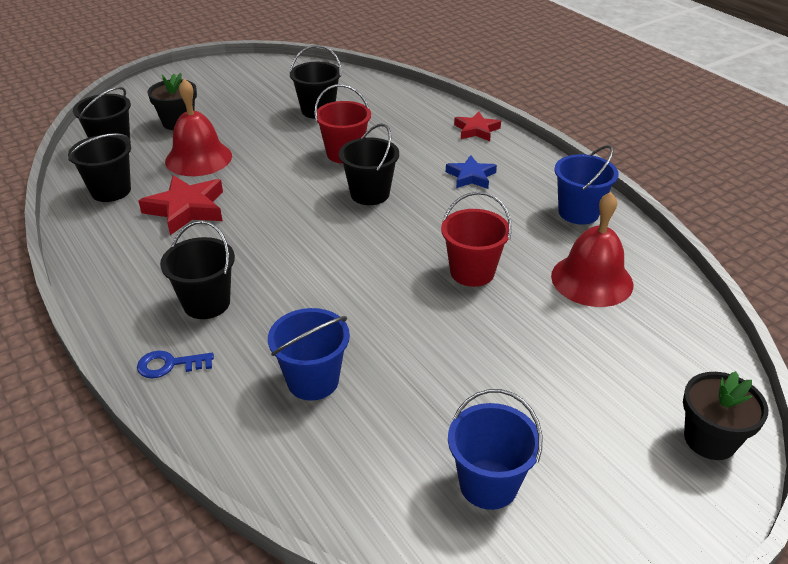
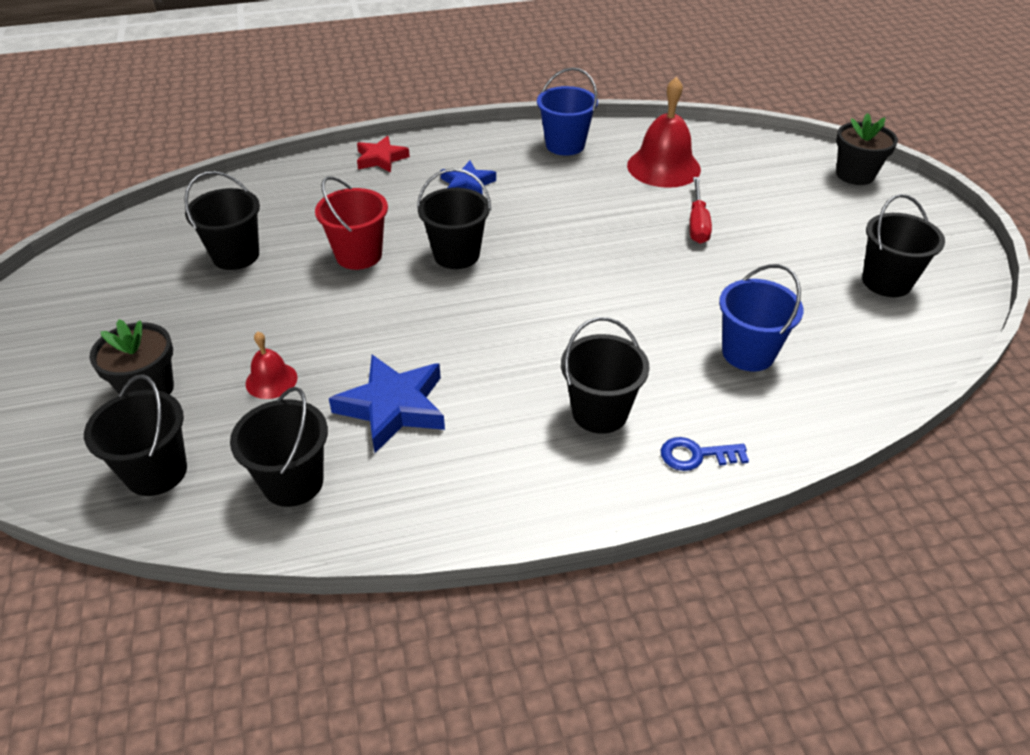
camera: 70 degrees left, 5 degrees up
(169, 365) = (696, 455): blue key -> blue key turned 75 degrees clockwise
(186, 209) = (393, 407): red star -> blue star
(198, 158) = (271, 380): red bell -> red bell, size x0.53
(472, 272) = (625, 224): red bucket -> none
(488, 484) = (886, 282): blue bucket -> black bucket
(504, 318) = (697, 224): none -> red screwdriver

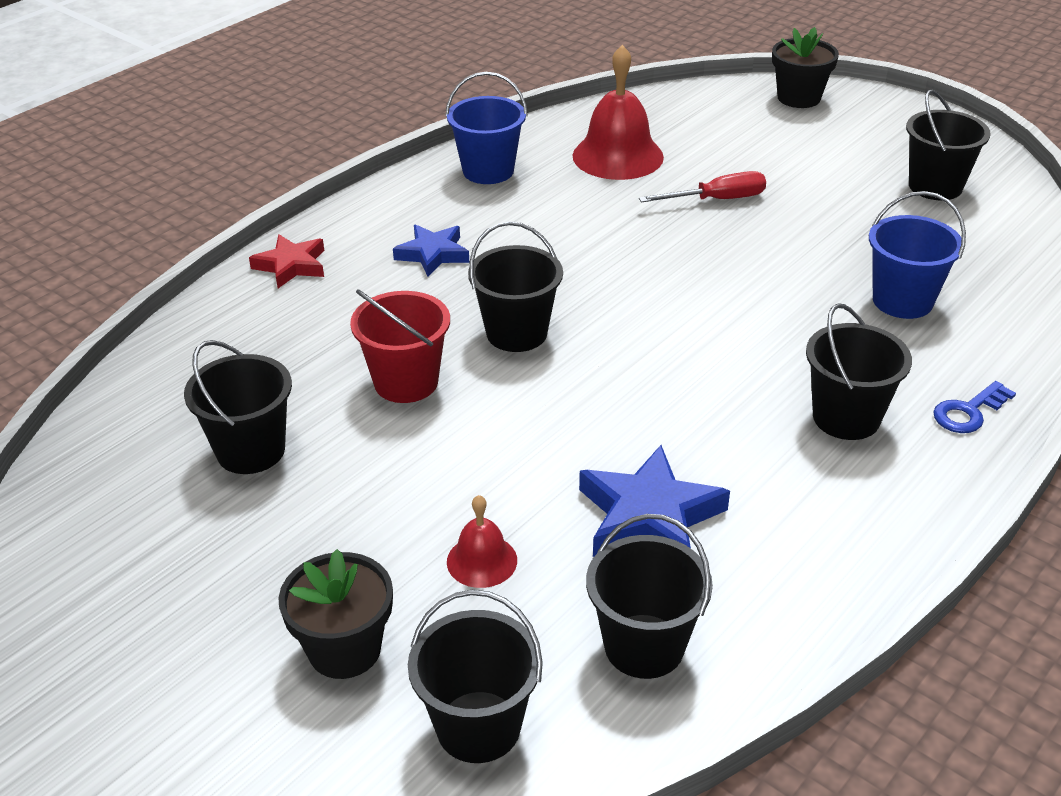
camera: 35 degrees left, 5 degrees down
(697, 224) = (717, 200): red screwdriver -> red screwdriver turned 75 degrees counterclockwise

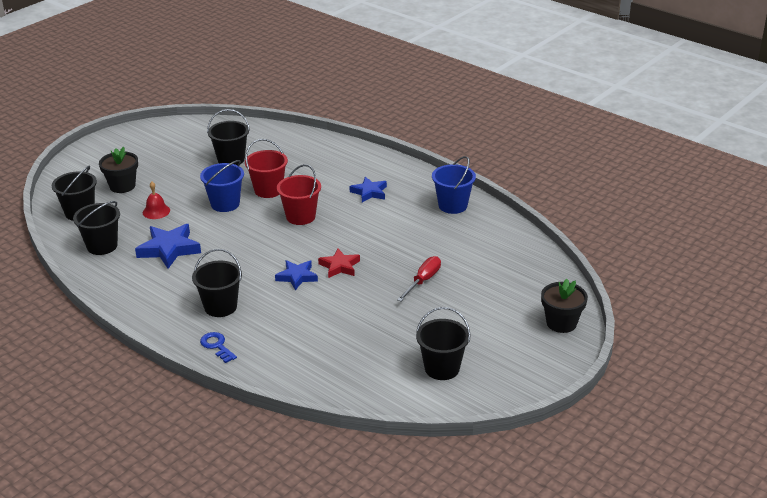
camera: 90 degrees right, 5 degrees down
(291, 266) = (361, 157): red star -> red star (339, 266)
(516, 333) = (300, 216): black bucket -> red bucket
(618, 156) = (472, 248): red bell -> none
(717, 200) = (423, 281): red screwdriver -> red screwdriver turned 135 degrees counterclockwise
(728, 328) = (297, 277): none -> blue star
(902, 301) = (315, 337): blue bucket -> blue bucket (225, 204)

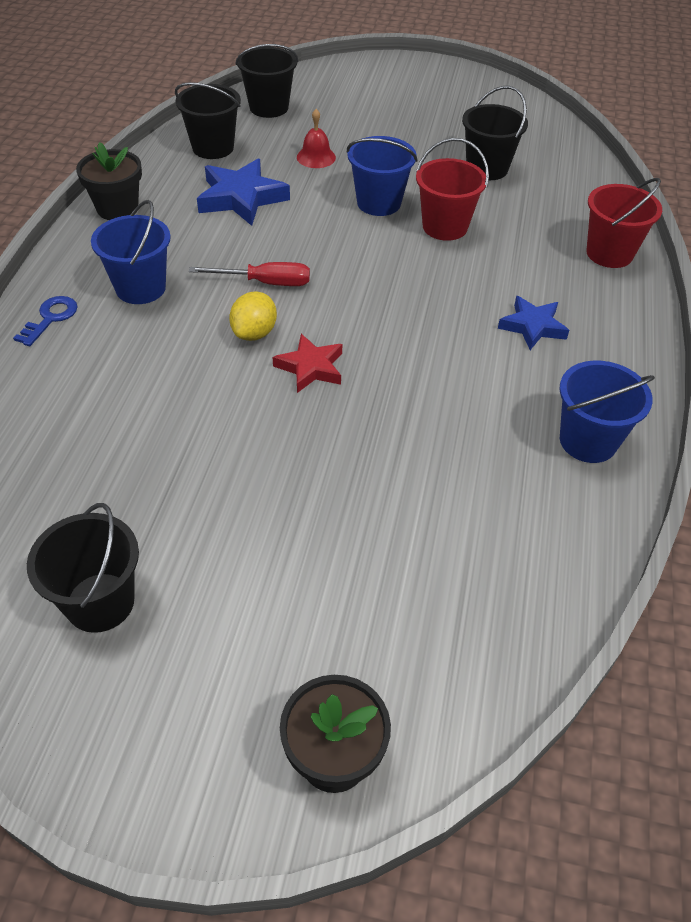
camera: 60 degrees right, 15 degrees up
(122, 186) = (348, 114): black flower pot -> black flower pot (117, 208)
(220, 307) = (140, 288): black bucket -> blue bucket
(297, 277) = (254, 333): blue star -> yellow lemon
(300, 216) = (406, 280): red bucket -> red bucket (609, 253)
(423, 281) = (338, 482): red screwdriver -> red screwdriver (265, 283)

